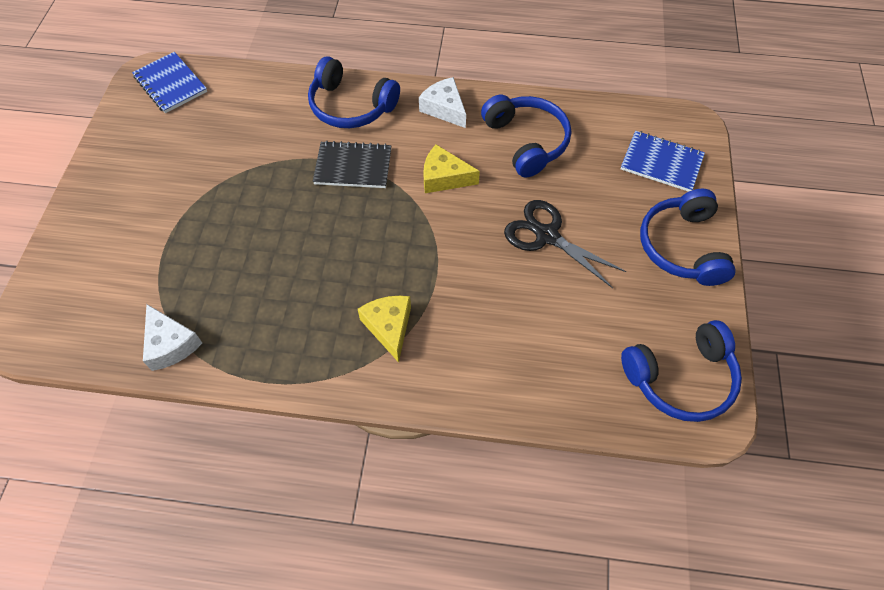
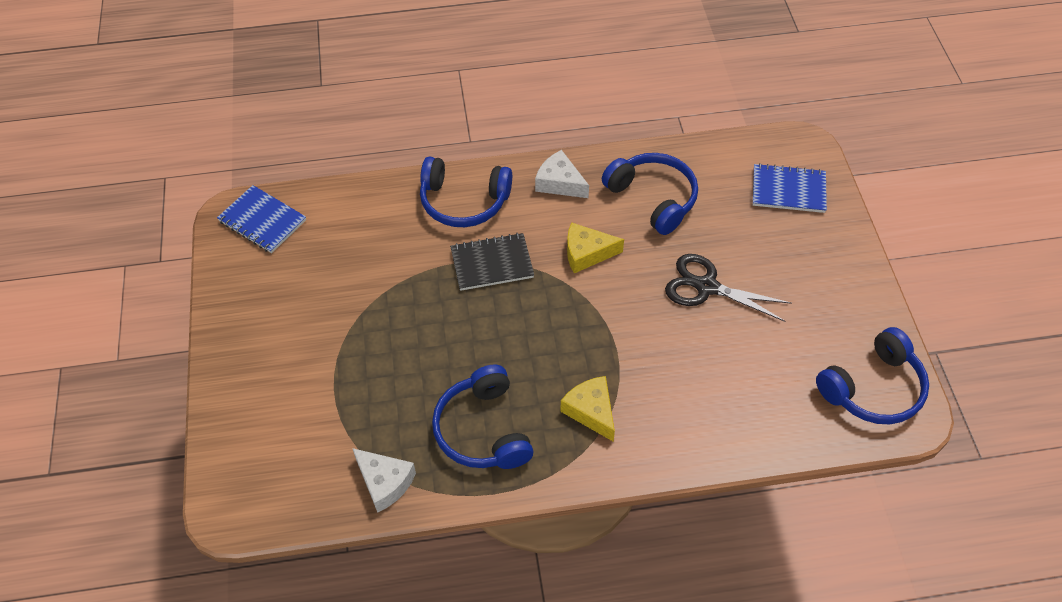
camera: 15 degrees left, 5 degrees down
(682, 247) = (834, 267): blue headphones -> blue headphones (483, 430)

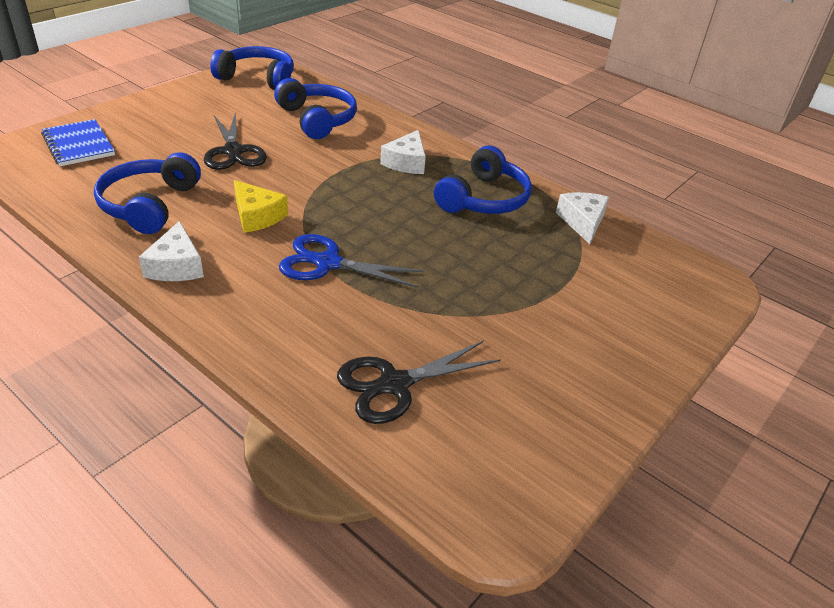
camera: 135 degrees left, 15 degrees down
(262, 221) = (471, 480): blue notebook -> none
(352, 230) = (394, 384): none -> black scissors
(464, 201) = (265, 319): blue headphones -> blue headphones (317, 119)
(492, 263) = (327, 263): black notebook -> blue scissors
(591, 411) = (406, 162): yellow cheese -> white cheese

